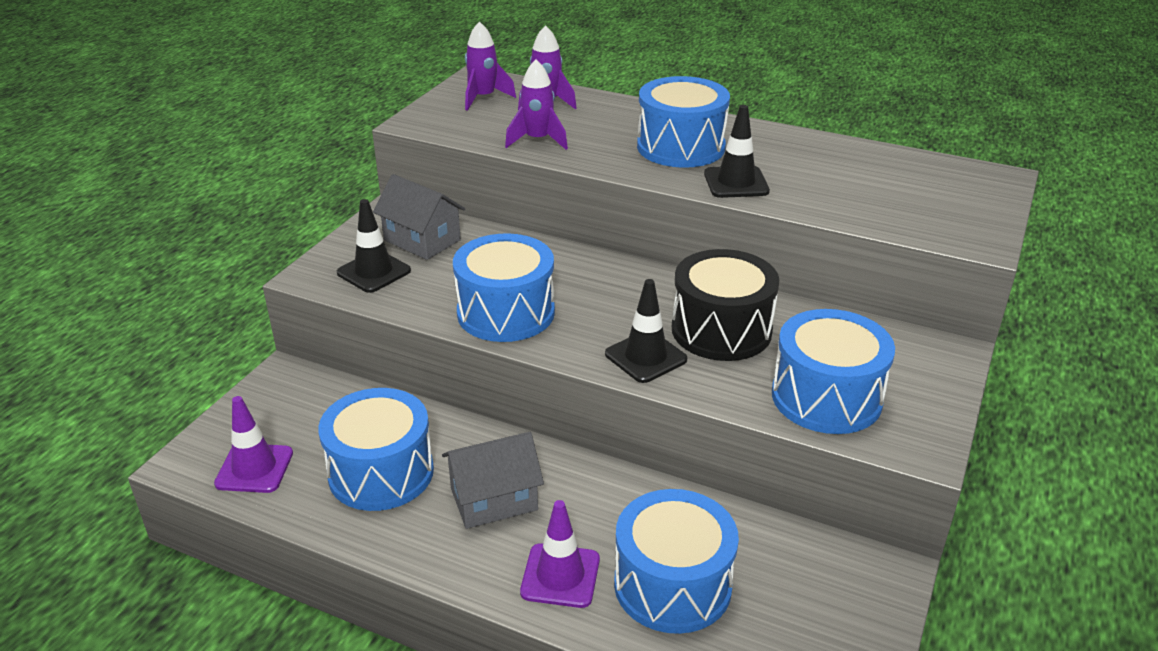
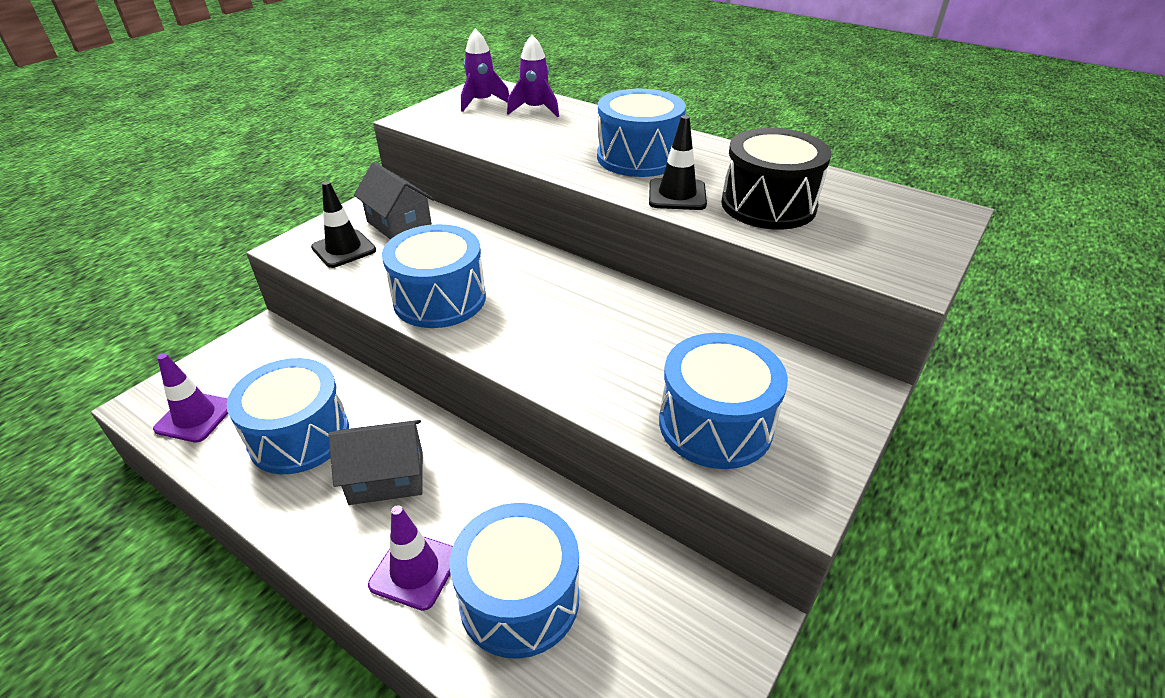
camera: 10 degrees right, 5 degrees up
(537, 140) = (510, 142): purple rocket -> none
(645, 357) = (550, 358): black traffic cone -> none
(721, 330) = (634, 339): black drum -> black drum (768, 205)

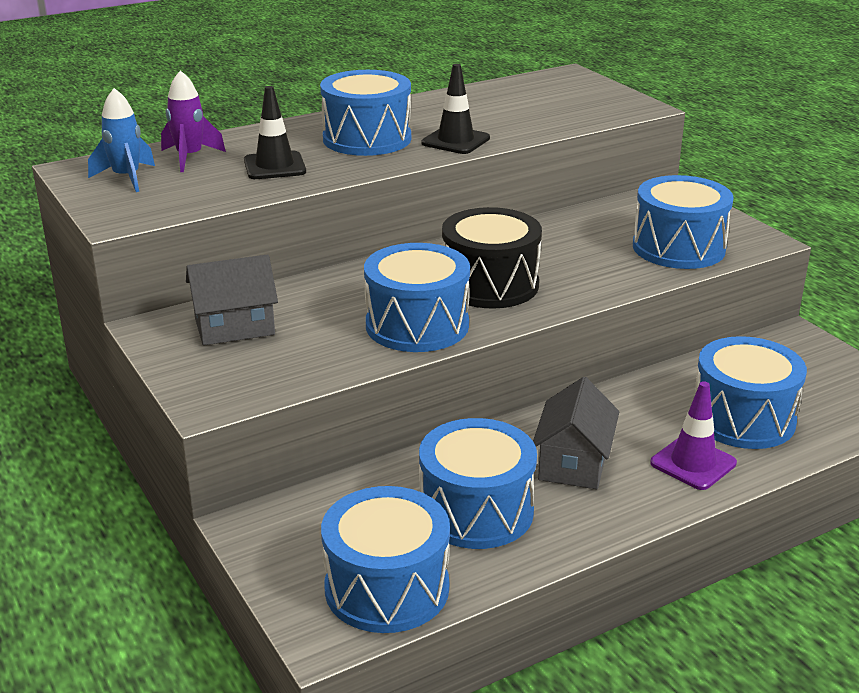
camera: 65 degrees left, 10 degrees down
(195, 417) = (387, 588): purple traffic cone -> blue drum
(344, 249) = (254, 367): black traffic cone -> black traffic cone (274, 166)
(482, 102) = (126, 178): purple rocket -> blue rocket
(768, 205) = (505, 117): black drum -> black drum (490, 284)

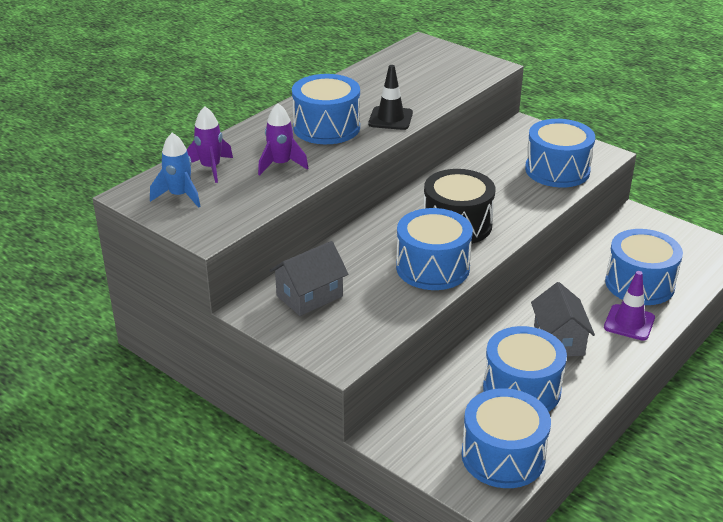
camera: 20 degrees left, 5 degrees up
(274, 166) = (281, 165): black traffic cone -> purple rocket

